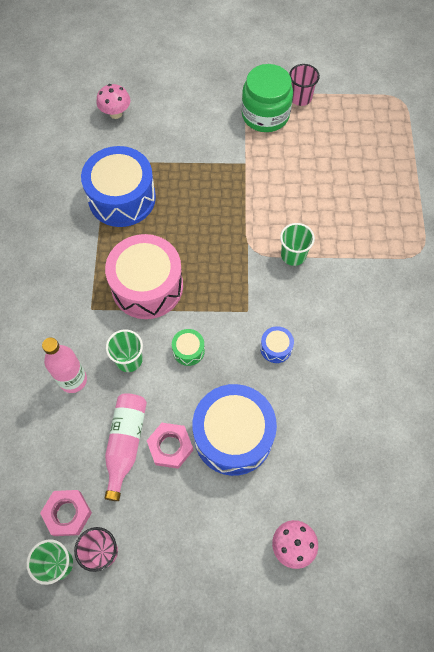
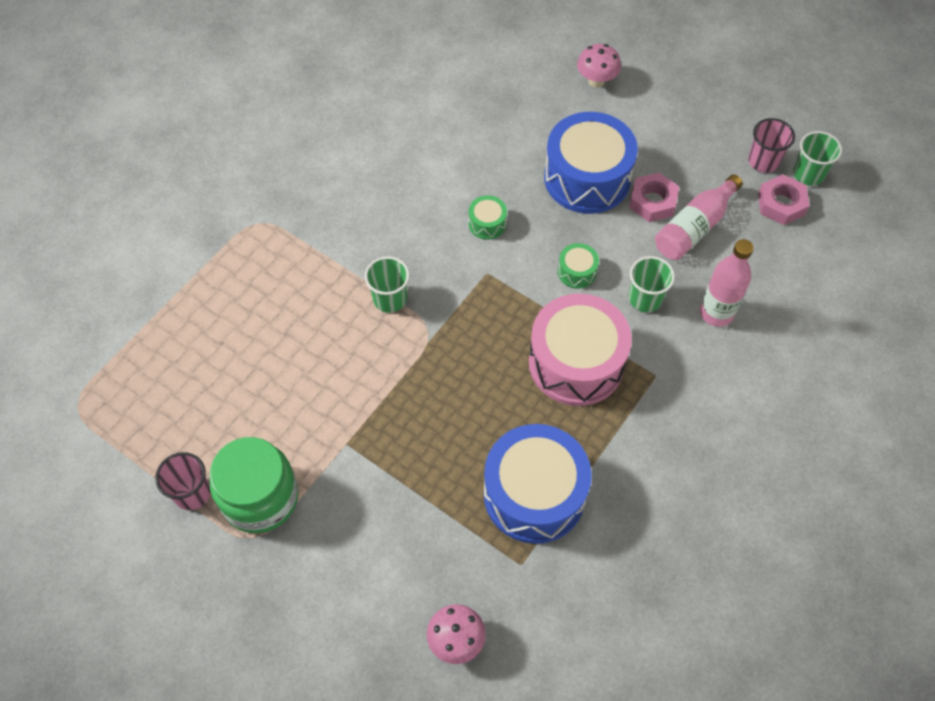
camera: 145 degrees left, 5 degrees down
(276, 348) = (487, 223): blue drum -> green drum

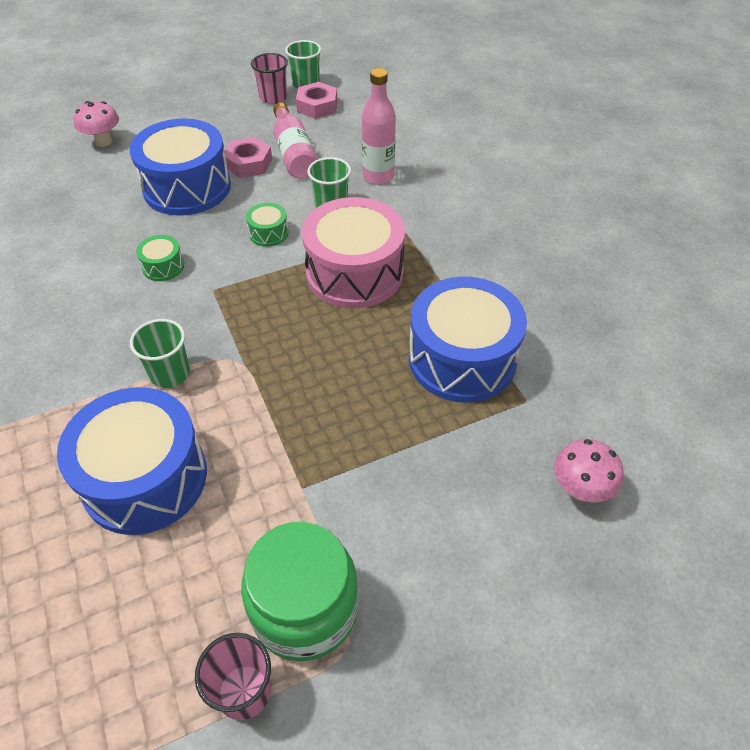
camera: 60 degrees left, 10 degrees down
(298, 342) = (145, 478): none -> blue drum

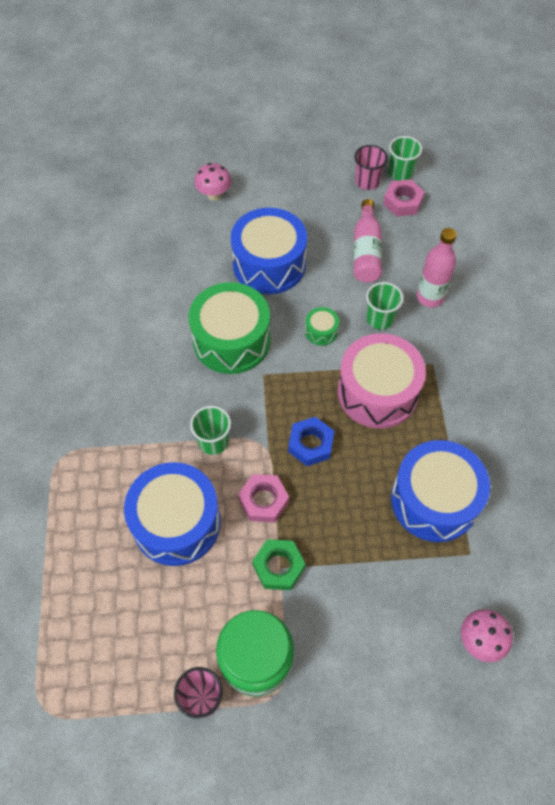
camera: 20 degrees right, 10 degrees up
(163, 266) = (231, 340): green drum -> green drum, size x2.34
(248, 163) = (325, 252): pink nut -> pink nut (263, 501)
(294, 343) = (310, 444): none -> blue nut
(299, 487) = (278, 567): none -> green nut

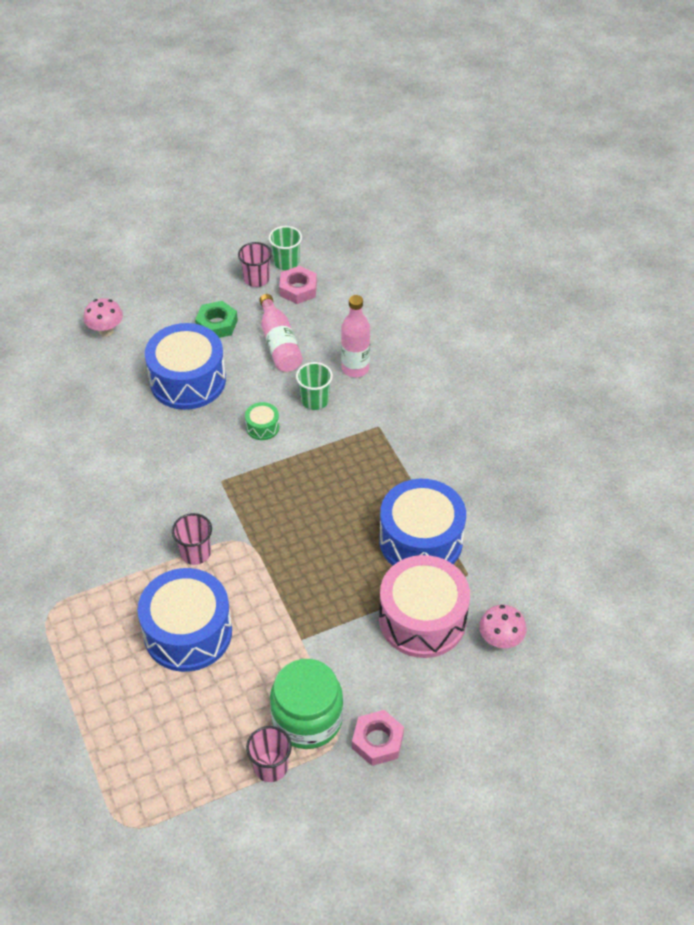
camera: 20 degrees left, 10 degrees down
(213, 441) = (195, 553): green cup -> pink cup
(231, 340) = (177, 459): green drum -> none
(263, 501) = (264, 589): pink nut -> pink nut (377, 741)
(278, 567) = (299, 639): green nut -> green nut (217, 324)
(310, 444) = (290, 528): blue nut -> none
(377, 392) = (336, 465): pink drum -> pink drum (422, 619)

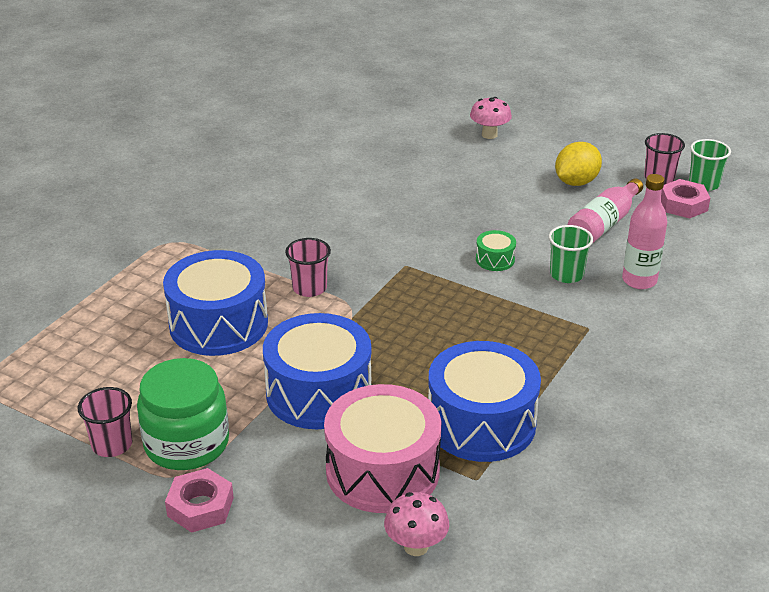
camera: 55 degrees right, 15 degrees down
(188, 380) = (493, 197): blue drum -> blue drum (319, 393)
(217, 324) = (576, 182): green nut -> yellow lemon

